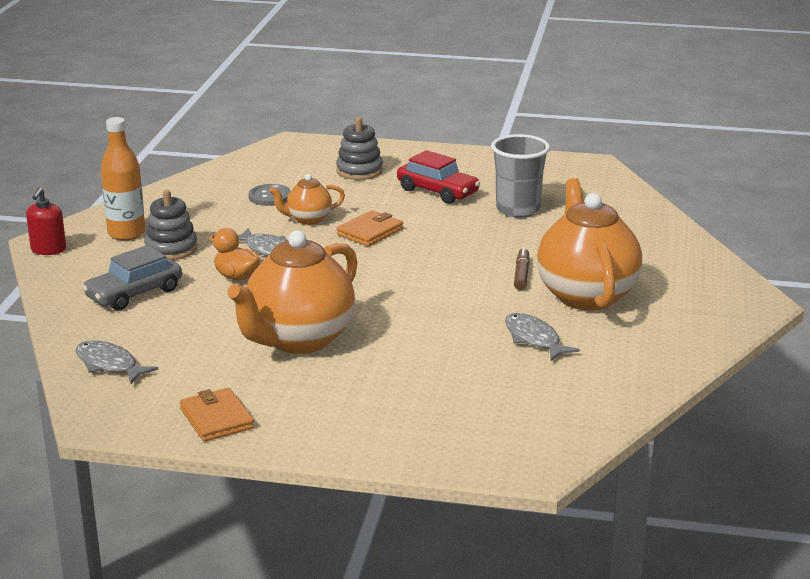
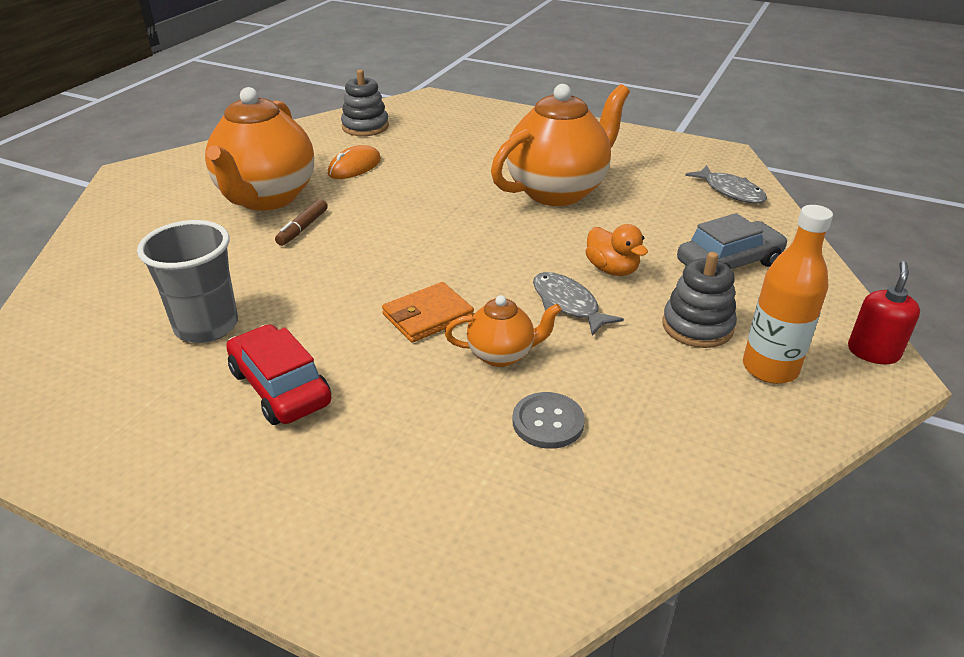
camera: 165 degrees left, 10 degrees up
(217, 418) = (633, 143): orange wallet -> none
(359, 171) = (369, 474): grey stacking toy -> grey stacking toy (365, 127)
(534, 339) = (354, 167): grey fish -> orange mouse

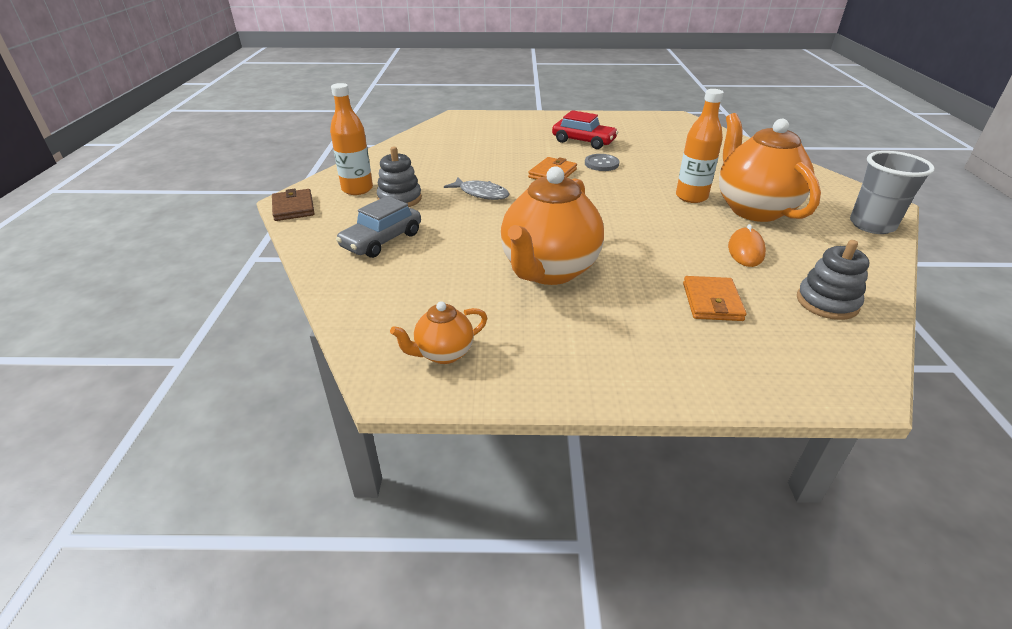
camera: 155 degrees right, 0 degrees up
(206, 326) = (650, 150): grey cup -> grey cup (872, 225)
(302, 228) = (691, 197): brown marker -> orange bottle
(447, 144) = (712, 302): none -> orange wallet
(502, 355) = (499, 168): orange teapot -> orange teapot (443, 354)
(548, 422) = (461, 153): grey button -> grey button (601, 164)
(612, 269) = (465, 217): orange duck -> none
(730, 191) = (382, 314): grey fish -> none
(873, 352) = (293, 208): red soap dispenser -> brown wallet

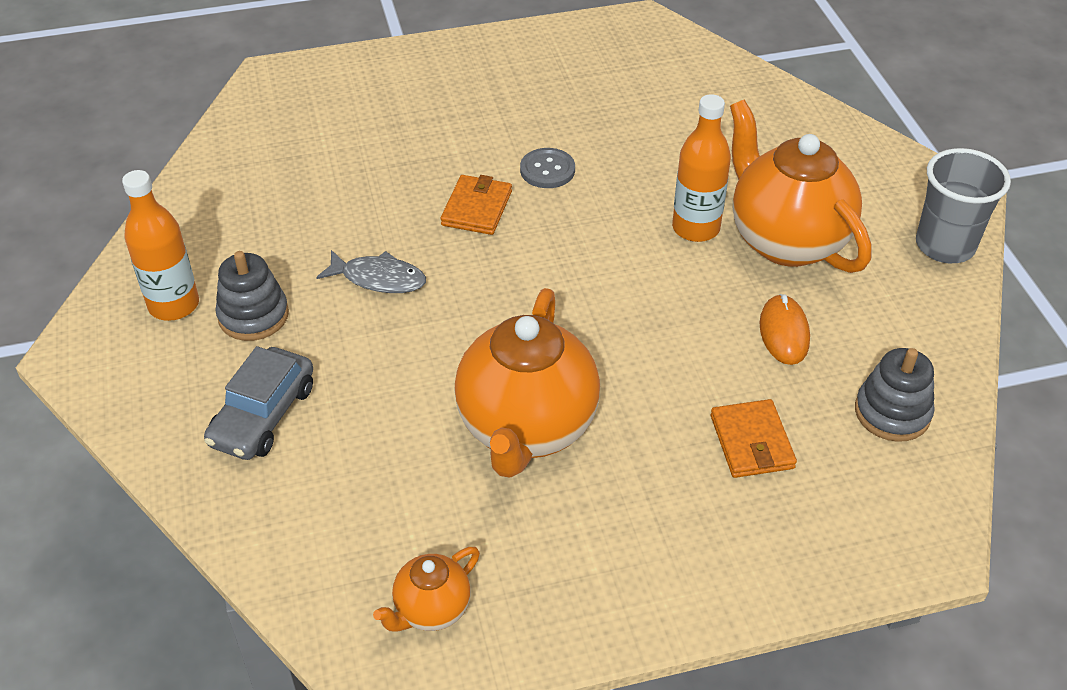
camera: 15 degrees left, 10 degrees up
(293, 208) = (88, 369): brown wallet -> none
(583, 141) = (505, 114): red car -> none

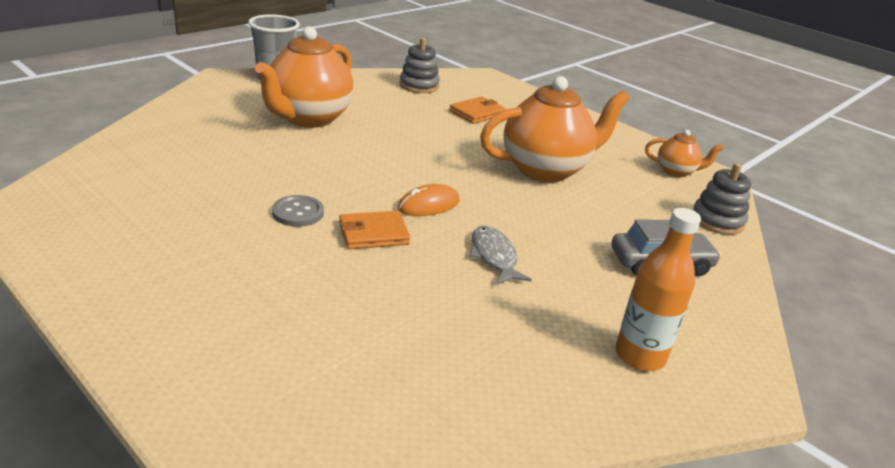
camera: 125 degrees left, 15 degrees down
(253, 315) = (596, 304): grey stacking toy -> grey stacking toy (717, 221)
(695, 228) = (320, 146): orange bottle -> none
(784, 332) = (390, 112): orange mouse -> orange mouse (428, 205)

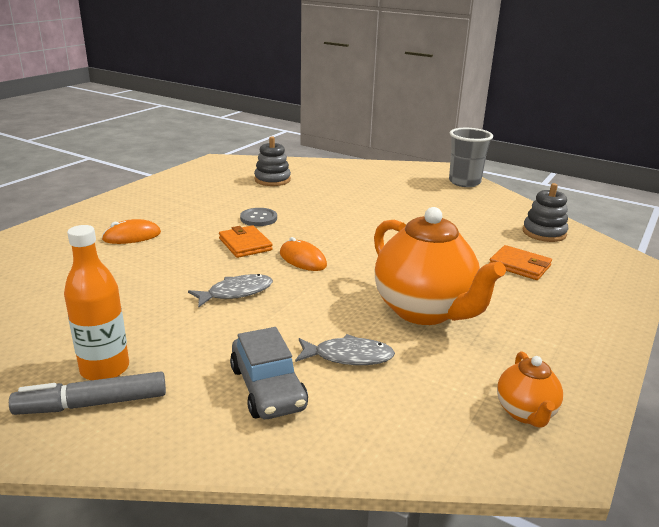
camera: 80 degrees right, 5 degrees down
(300, 322) = (132, 236): none -> orange mouse
(308, 118) = (407, 201): orange teapot -> none
(614, 218) = (349, 356): none -> grey fish
(696, 365) = (92, 404): none -> grey marker
(717, 221) = (403, 445): grey stacking toy -> grey stacking toy (272, 180)

